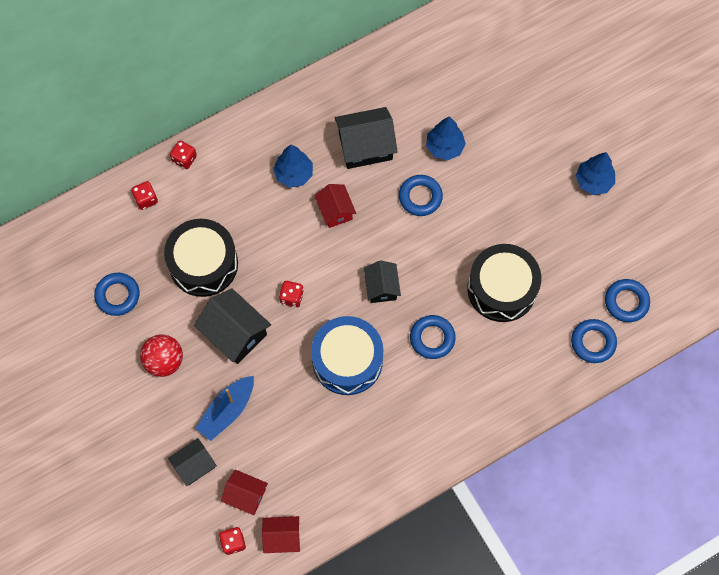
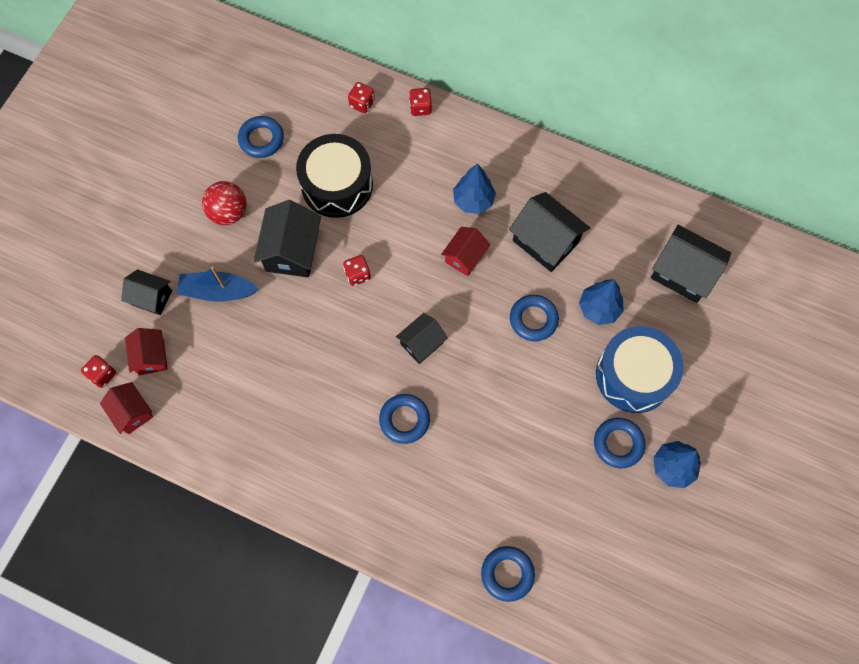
camera: 55 degrees right, 0 degrees up
(347, 360) = (331, 360): blue drum -> blue drum (634, 375)
(459, 72) = (683, 273): none -> black house
(501, 289) = (498, 451): black drum -> none
(626, 302) = (572, 580): blue ring -> blue ring (618, 444)

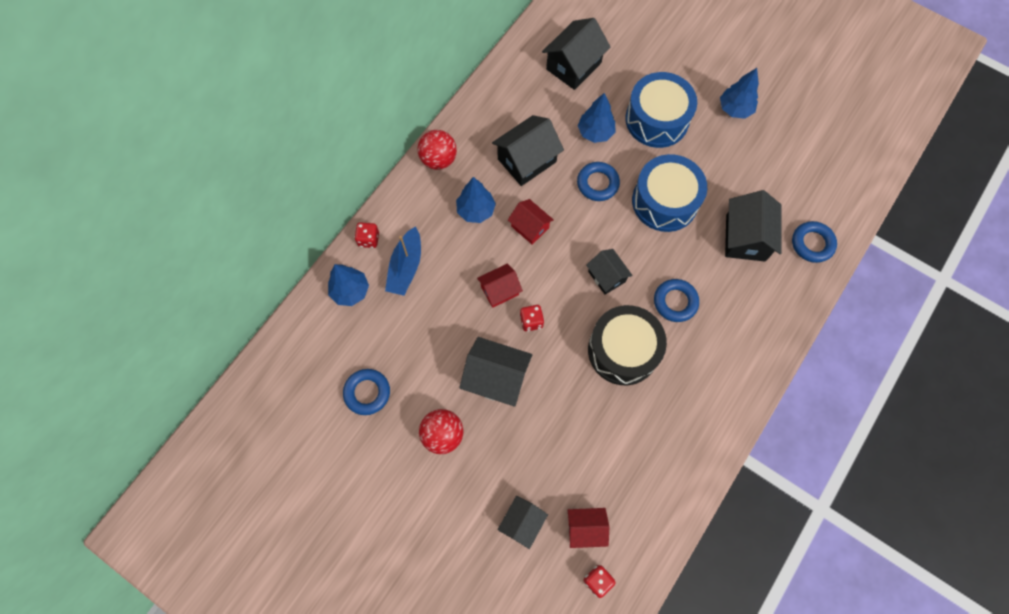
camera: 80 degrees left, 0 degrees up
(132, 412) = (640, 552): red house -> red house (499, 290)
(218, 291) = (526, 454): blue boat -> blue boat (406, 267)
(337, 185) = (434, 327): black drum -> black drum (623, 350)
(362, 103) = (350, 291): red dice -> blue tree
(499, 492) = (745, 238): none -> black house
(526, 154) = (438, 159): none -> red ball
(527, 396) = (665, 201): none -> blue drum
(618, 444) = (712, 143): blue ring -> none

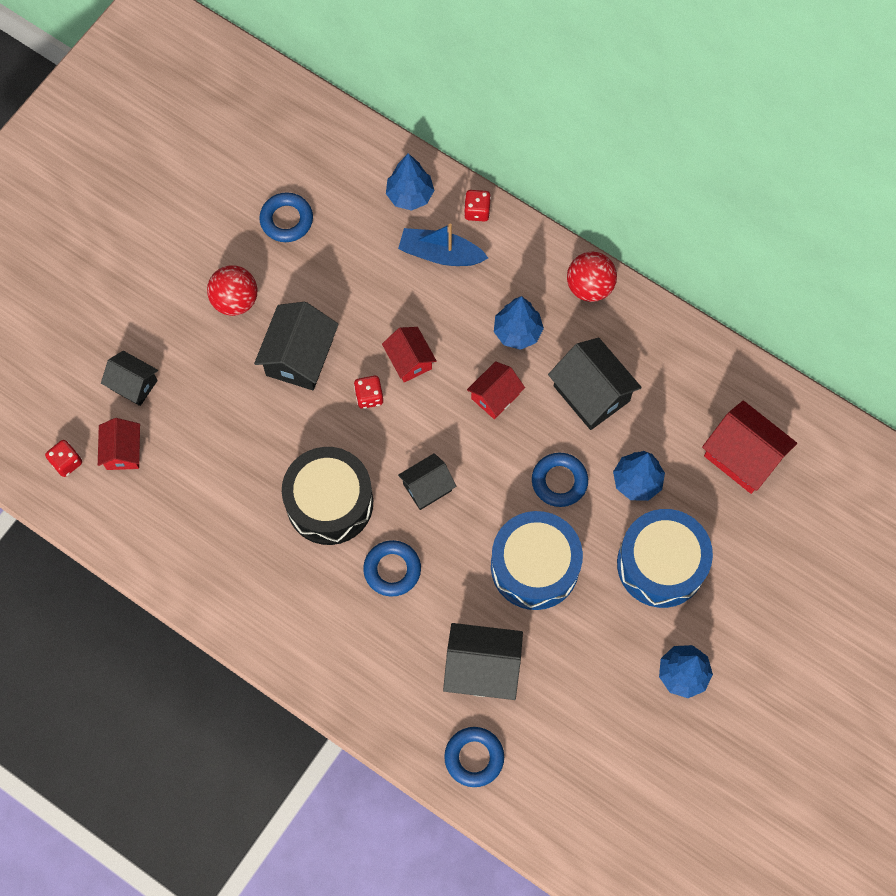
camera: 90 degrees right, 0 degrees up
(574, 66) = (743, 456): black house -> red house

